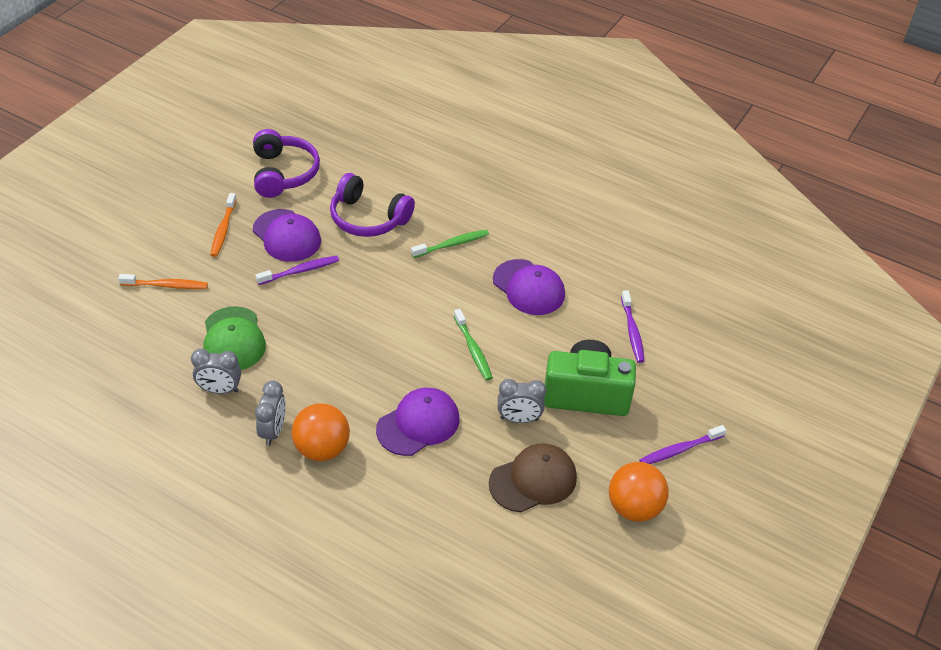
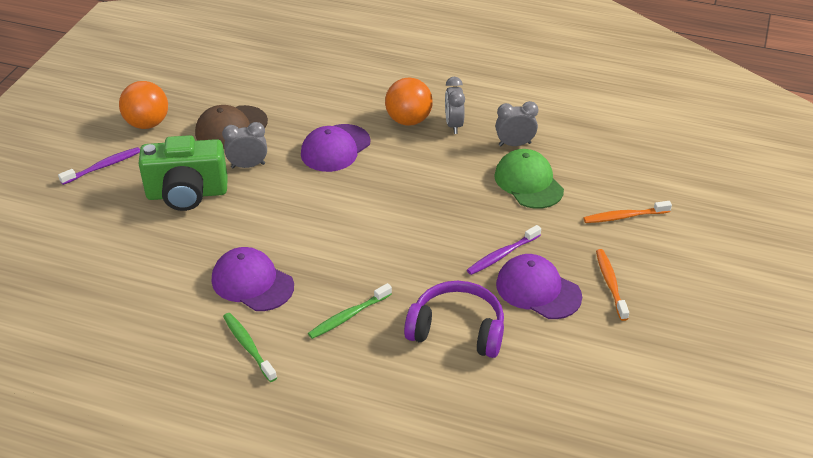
camera: 170 degrees right, 5 degrees down
(283, 173) = (590, 370): purple headphones -> none
(473, 349) = (300, 212): green toothbrush -> green toothbrush (248, 346)
(632, 331) = (138, 257): purple toothbrush -> none

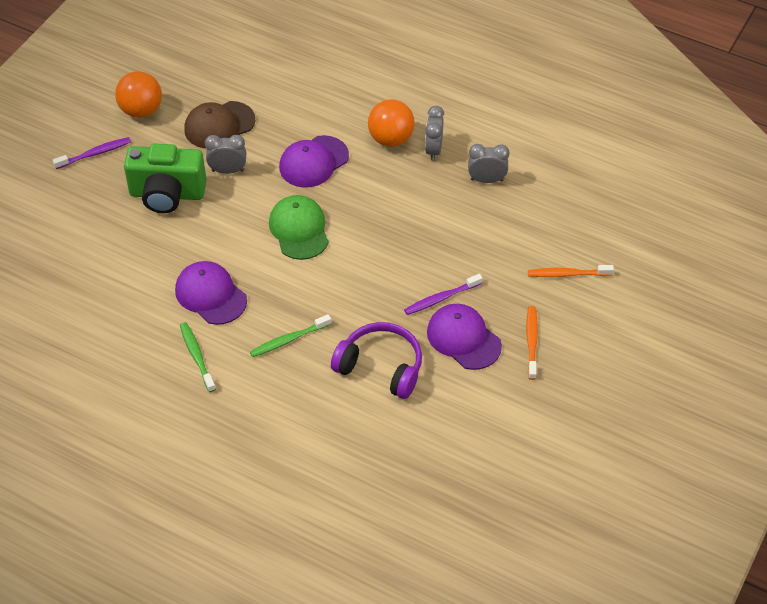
camera: 10 degrees right, 10 degrees up
(528, 182) = (488, 225): green cap -> green cap (299, 229)

